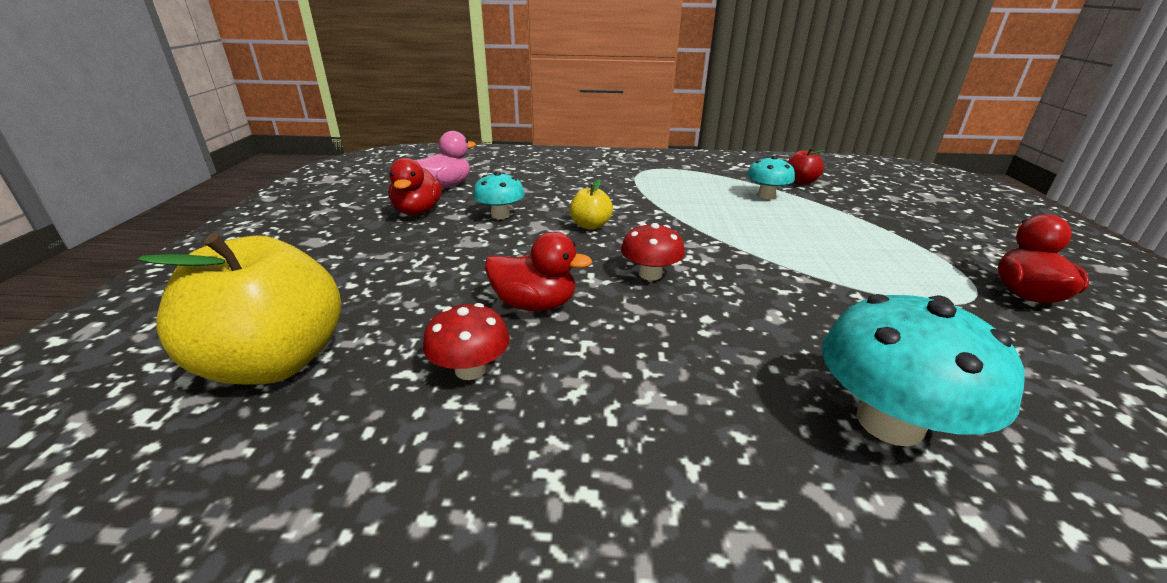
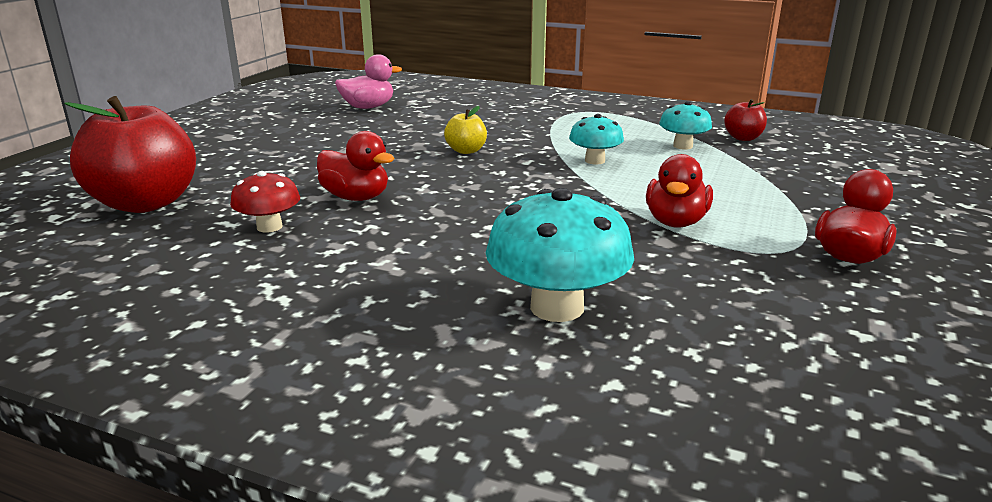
camera: 20 degrees right, 5 degrees down
(275, 362) = (146, 203): yellow apple -> red apple
(418, 211) = (325, 124): red duck -> red duck (675, 222)
(500, 215) = (393, 134): turquoise mushroom -> turquoise mushroom (595, 161)
(650, 274) = (478, 191): red mushroom -> none

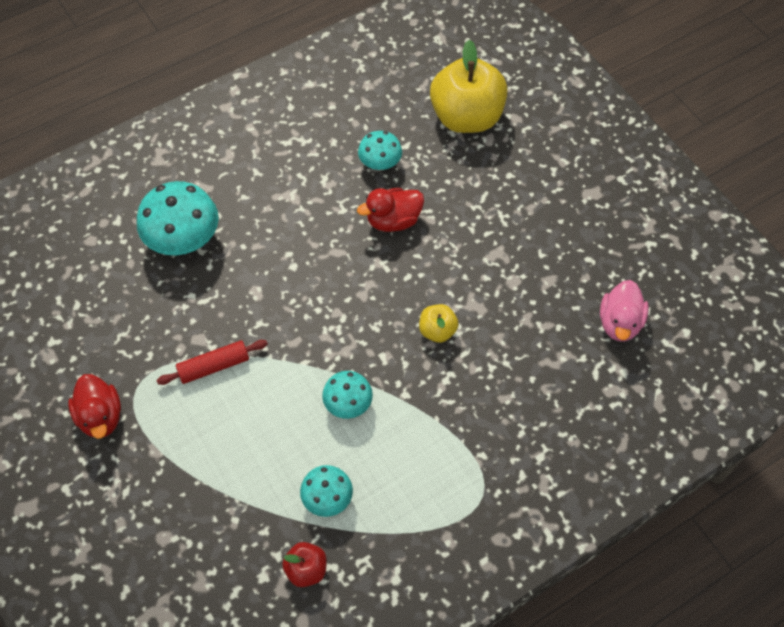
camera: 125 degrees right, 35 degrees up
(146, 203) = (466, 117): red apple -> yellow apple
(269, 227) = (380, 163): red mushroom -> turquoise mushroom
(675, 222) = (214, 366): red duck -> red rolling pin

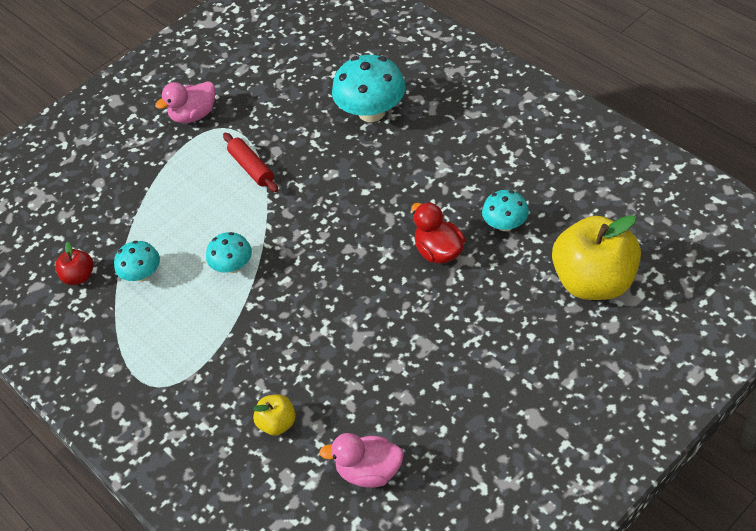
camera: 85 degrees right, 10 degrees down
(101, 416) = (194, 115): red duck -> pink duck
(437, 331) = (322, 314): yellow apple -> yellow apple (277, 423)

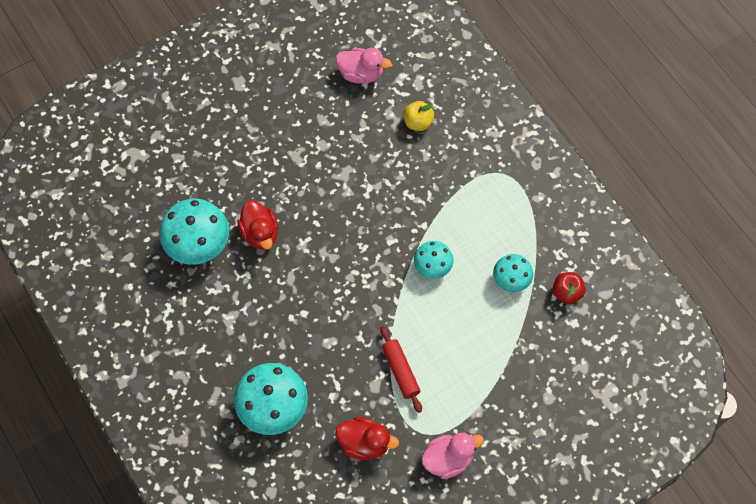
camera: 175 degrees left, 15 degrees up
(276, 108) = (364, 443): none -> red duck
(505, 224) = (198, 244): turquoise mushroom -> turquoise mushroom, size x1.74
(594, 281) = (152, 173): yellow apple -> none

